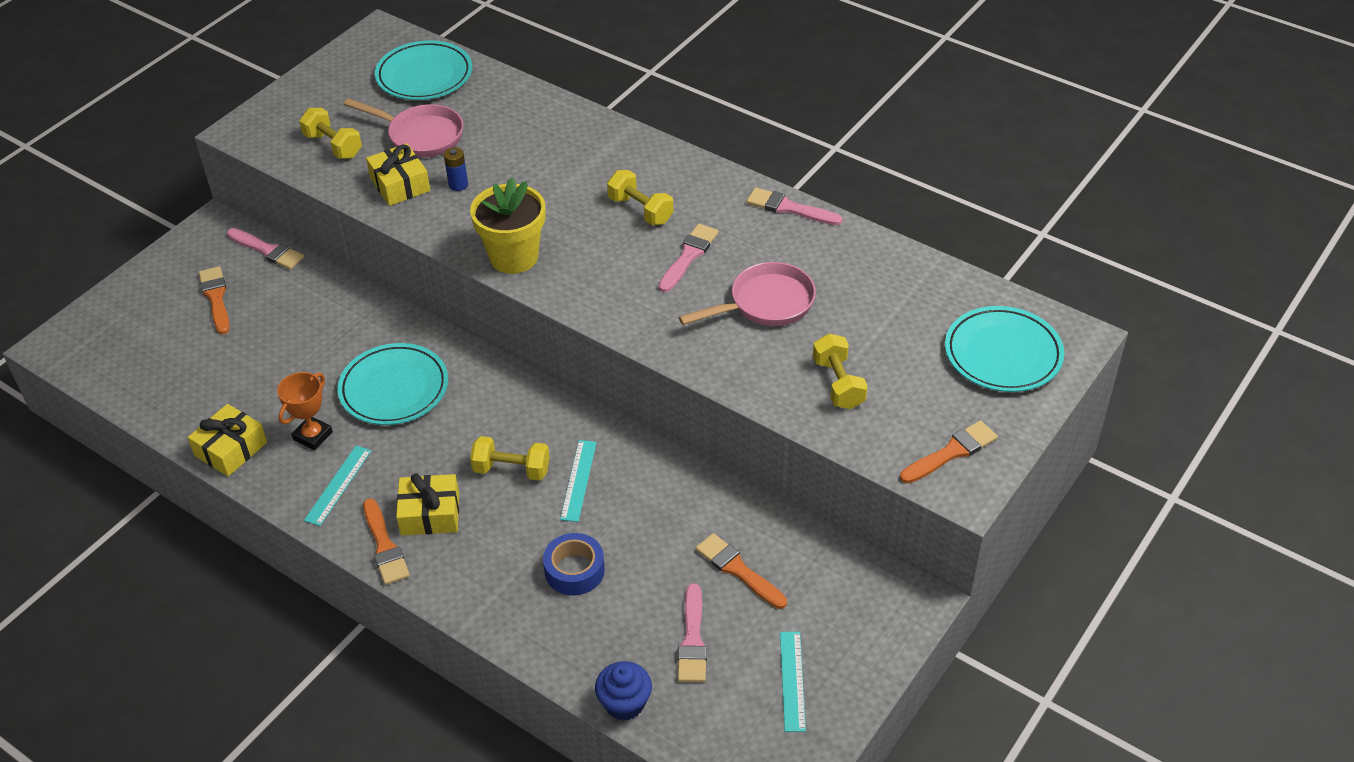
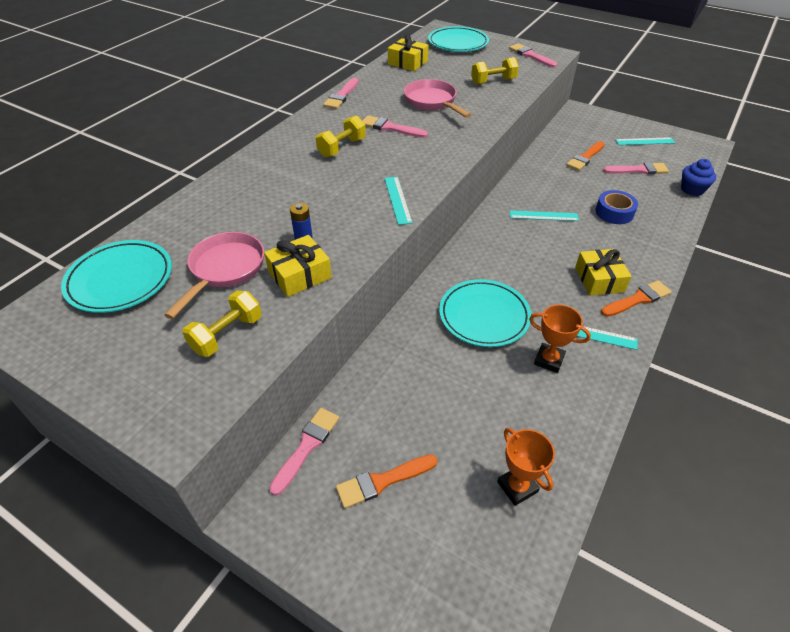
camera: 95 degrees left, 0 degrees up
(177, 386) = (517, 487): none -> orange trophy
(231, 449) = (582, 418): yellow gift -> yellow gift (407, 63)
(511, 470) = (545, 245): yellow dumbbell -> none
(514, 257) = (397, 200): yellow flower pot -> turquoise ruler
(951, 452) = (530, 56): orange brush -> pink brush

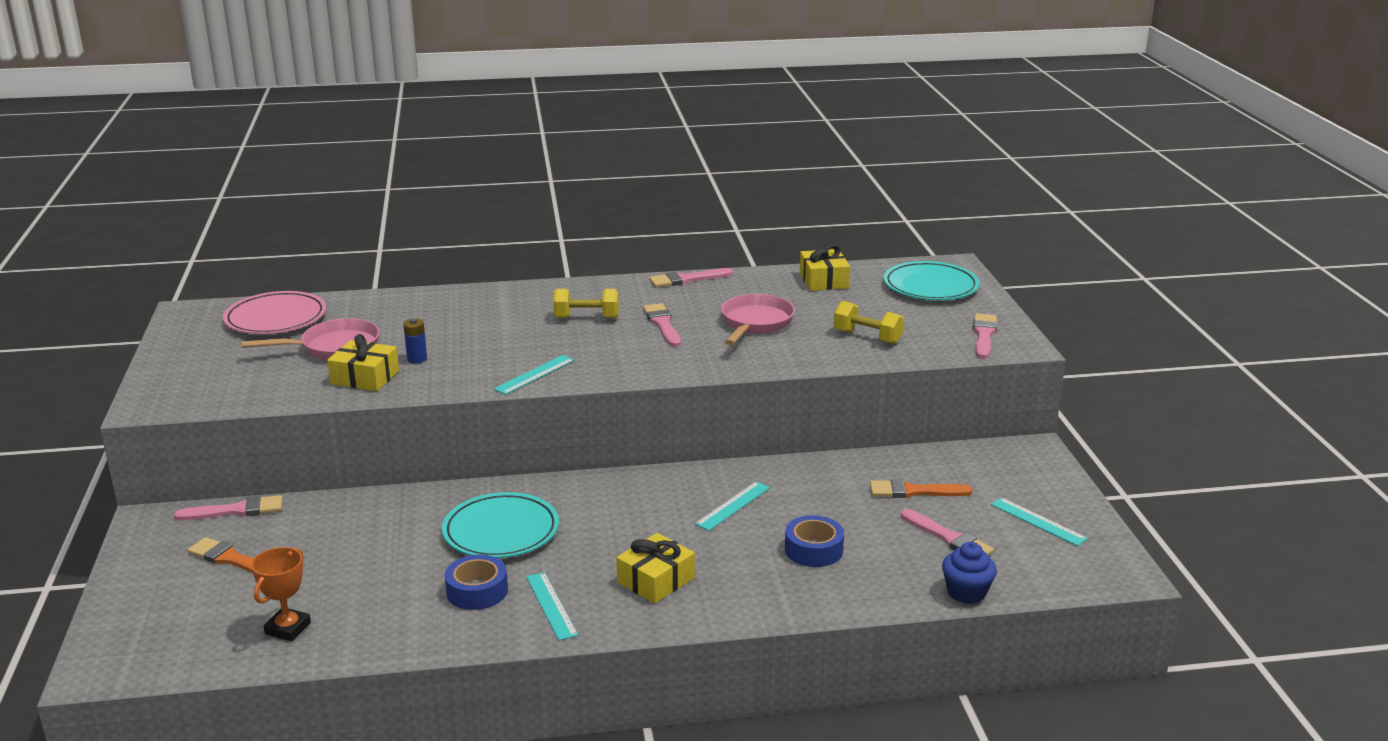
camera: 50 degrees right, 20 degrees down
(120, 280) = (276, 318): turquoise plate -> pink plate
(227, 334) = (260, 381): yellow dumbbell -> none
(543, 216) = (733, 506): turquoise ruler -> turquoise ruler turned 75 degrees clockwise
(549, 360) = (477, 591): orange trophy -> blue tape
(637, 299) = (652, 616): orange brush -> none

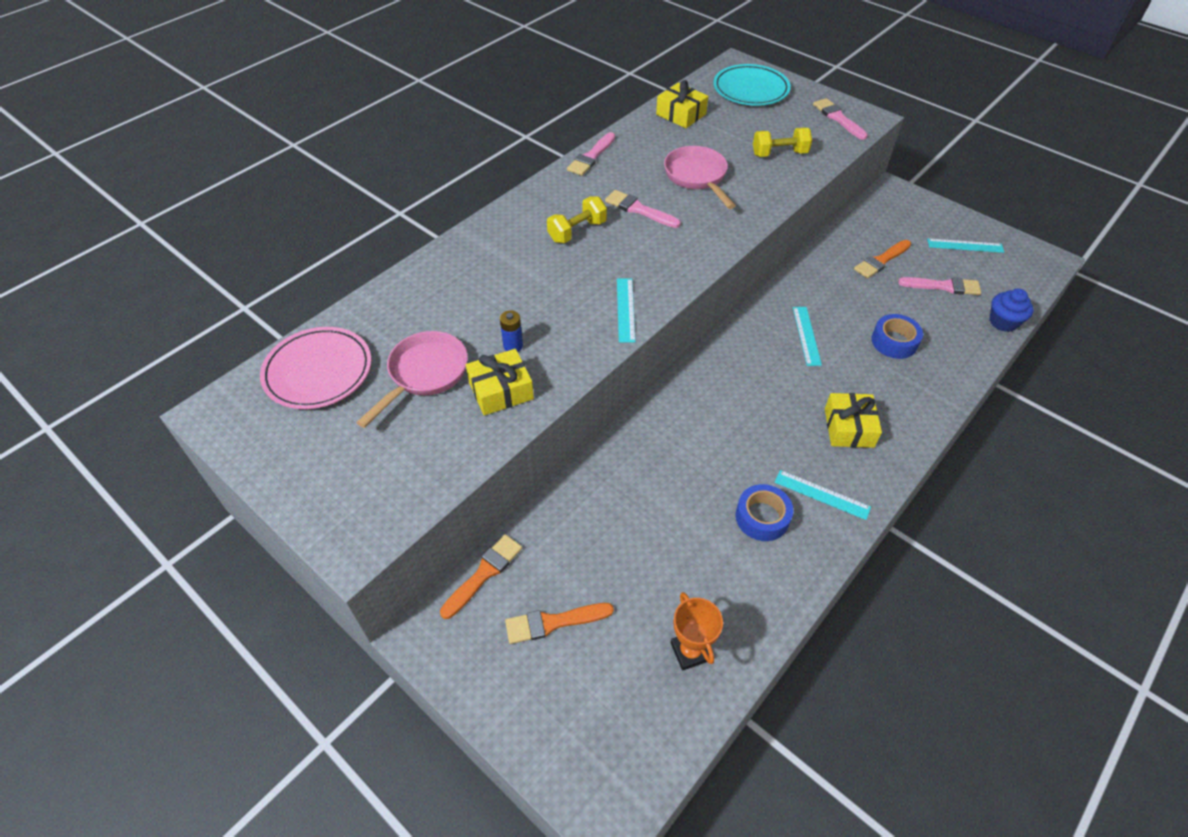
camera: 40 degrees left, 25 degrees up
(236, 510) = (484, 573): pink brush -> orange brush
(501, 531) = (703, 454): turquoise plate -> none

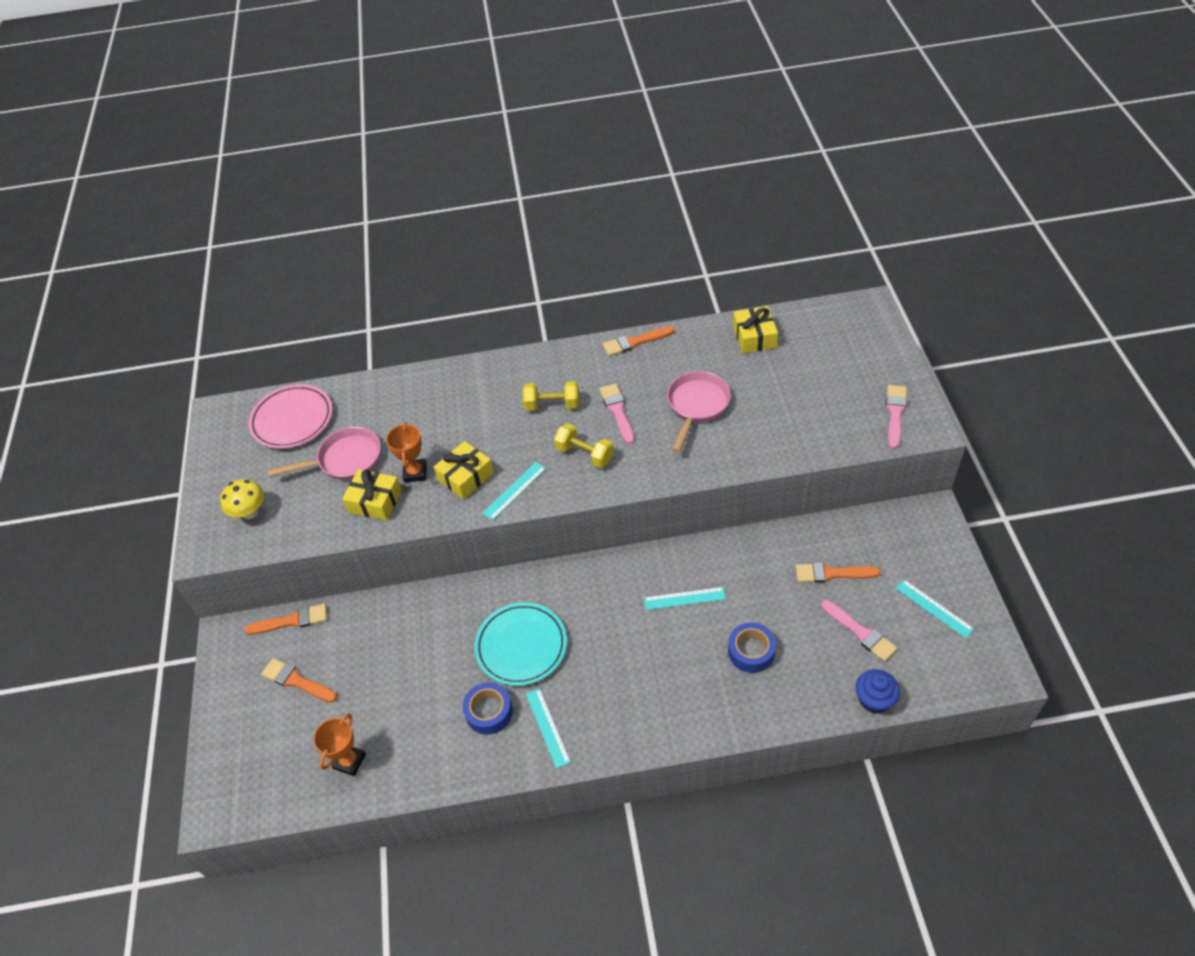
camera: 45 degrees right, 0 degrees up
(368, 479) = (250, 512): none -> yellow mushroom
(513, 346) = (415, 473): blue battery -> orange trophy
(591, 157) = (635, 342): pink brush -> orange brush
(750, 89) = (848, 341): turquoise plate -> turquoise plate (521, 646)
(779, 154) = (794, 421): yellow dumbbell -> yellow dumbbell (584, 454)
(806, 335) = (684, 598): turquoise ruler -> turquoise ruler turned 45 degrees clockwise
(849, 428) = (627, 693): yellow gift -> yellow gift (465, 477)

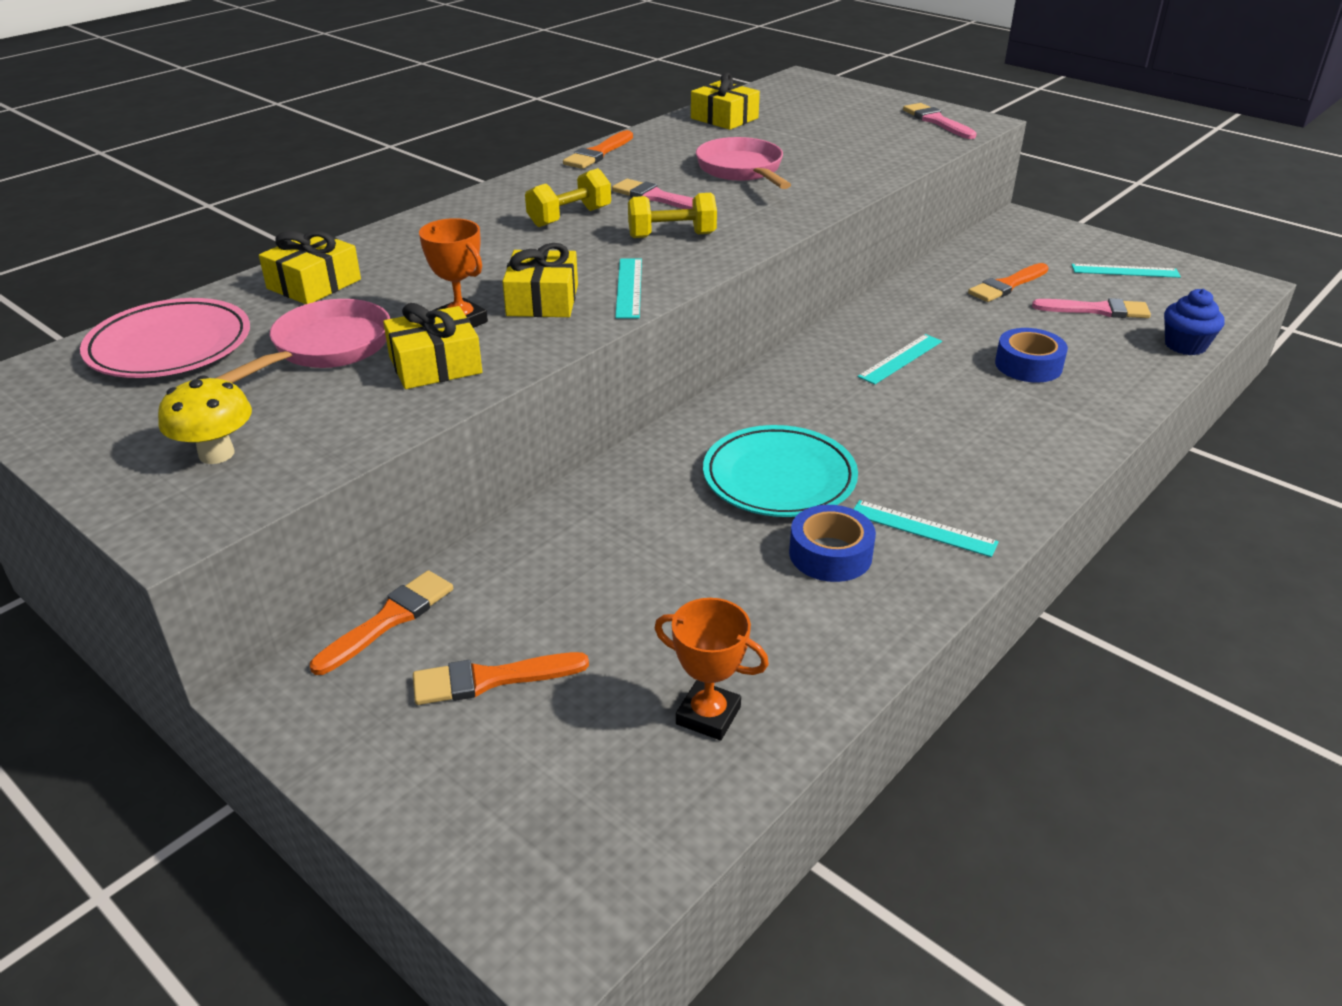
camera: 45 degrees left, 15 degrees down
(349, 761) = (708, 715): orange trophy -> orange trophy turned 45 degrees counterclockwise
(384, 401) = (314, 284): none -> yellow gift

